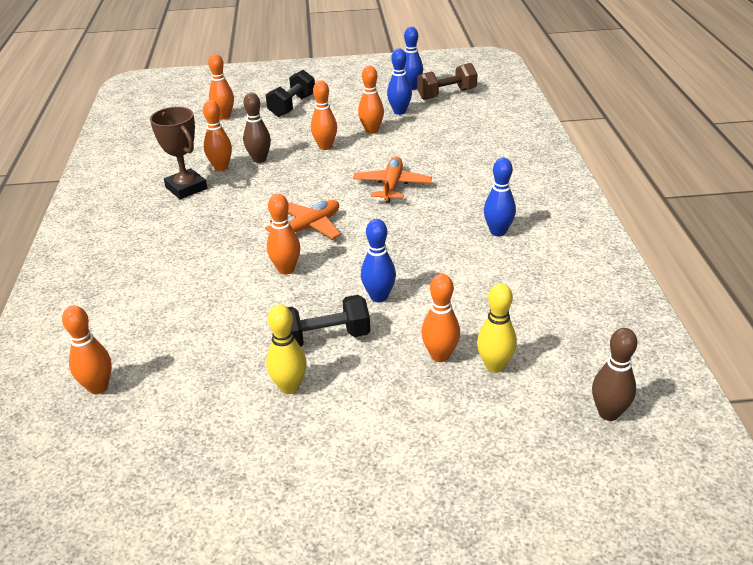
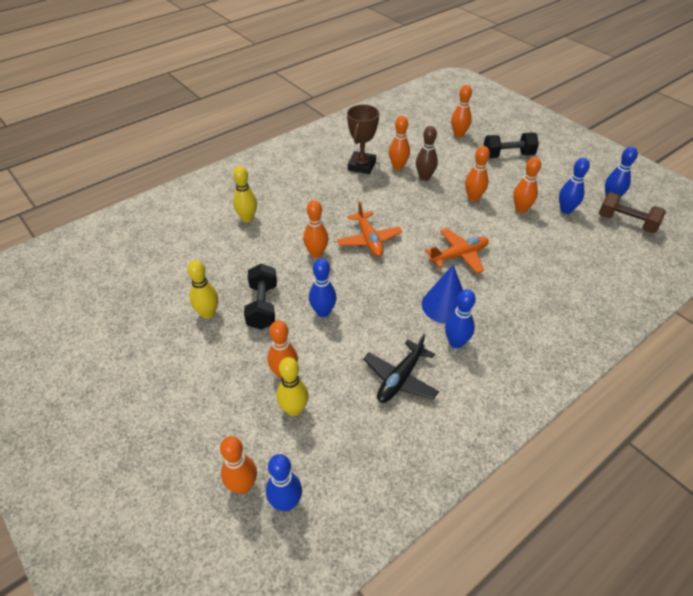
camera: 55 degrees right, 10 degrees up
(98, 387) = (161, 237): orange bowling pin -> orange bowling pin (242, 486)
(162, 300) = (247, 218): none -> yellow bowling pin
(308, 227) = (369, 240): orange plane -> orange plane turned 60 degrees clockwise
(324, 338) = (262, 306): black dumbbell -> black dumbbell turned 45 degrees clockwise
(447, 219) = (445, 305): none -> blue cone
(513, 281) = (400, 379): none -> black plane
(608, 413) = (286, 503): brown bowling pin -> blue bowling pin

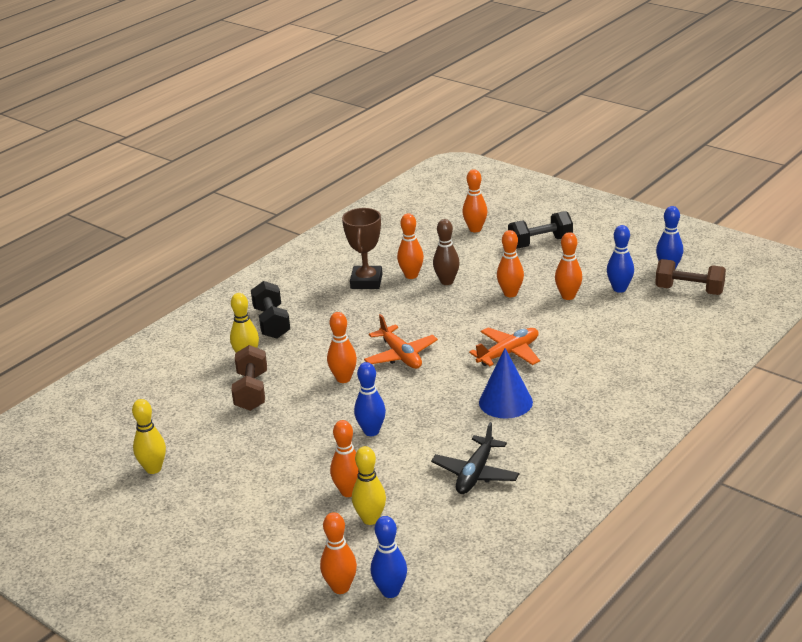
camera: 10 degrees left, 15 degrees down
(208, 313) = (240, 455): yellow bowling pin -> yellow bowling pin (153, 469)
(240, 251) = (251, 391): none -> brown dumbbell
(262, 306) = (300, 438): black dumbbell -> black dumbbell (272, 323)
(456, 342) = (526, 432): blue bowling pin -> none

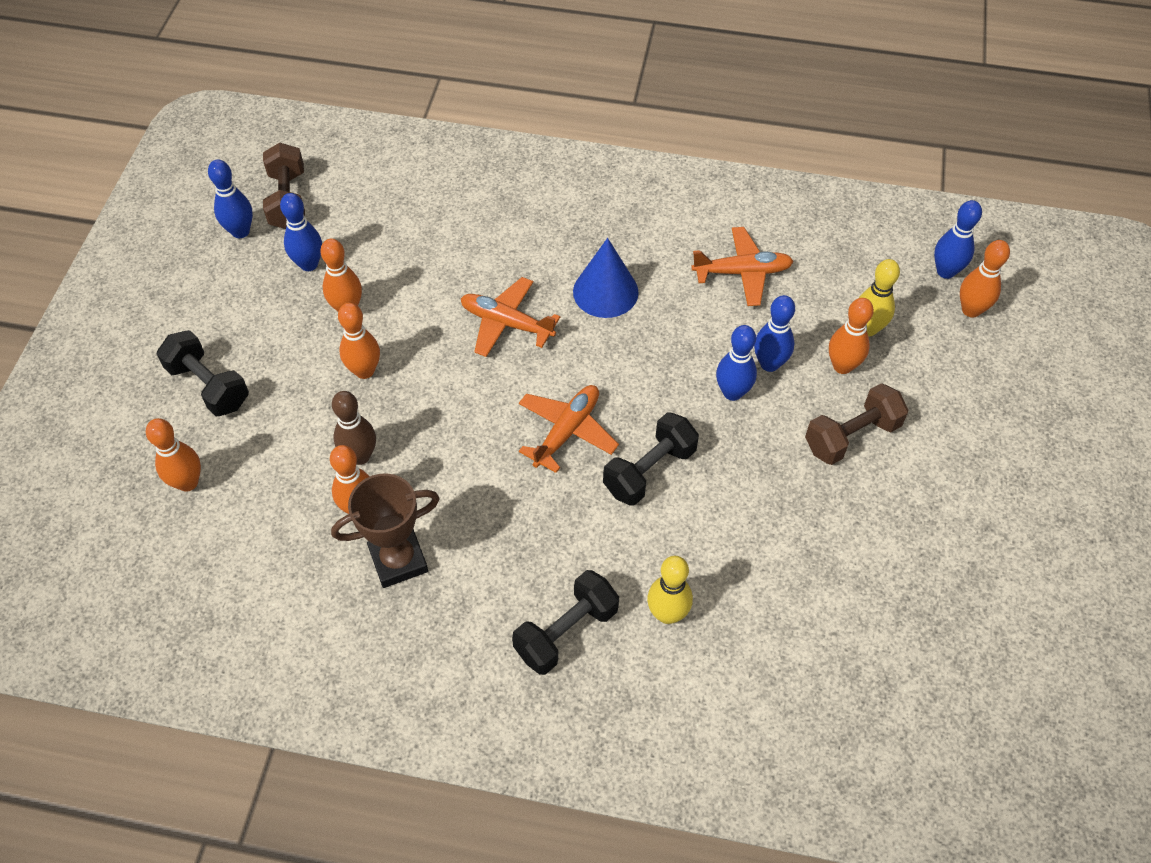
camera: 120 degrees left, 25 degrees up
(153, 469) = (943, 585): yellow bowling pin -> none
(251, 391) = (735, 563): brown dumbbell -> brown dumbbell (851, 436)
(343, 379) = (649, 470): orange bowling pin -> black dumbbell
(380, 457) = (769, 364): none -> blue bowling pin
(475, 473) = (742, 272): black plane -> orange plane

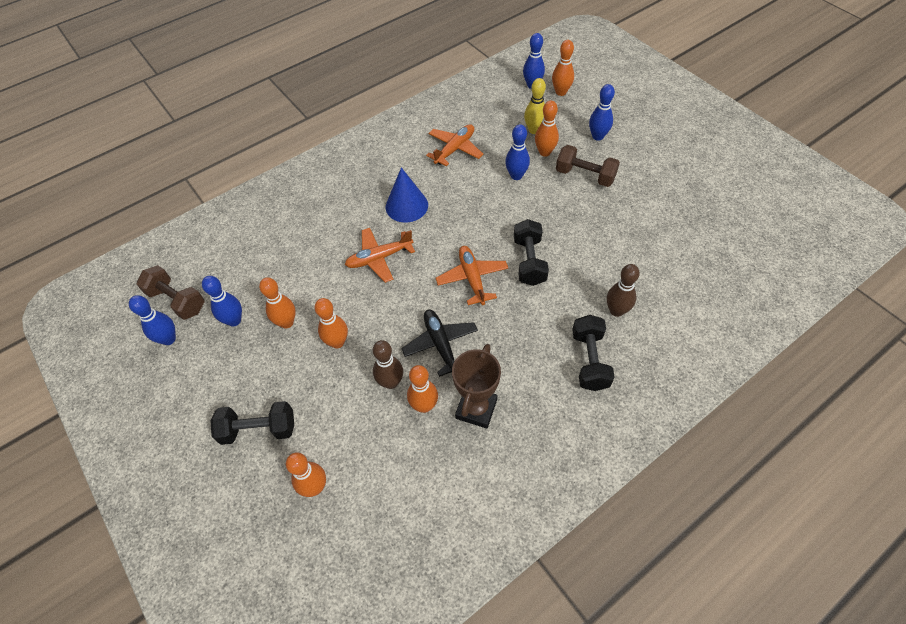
camera: 45 degrees left, 0 degrees up
(449, 466) = (440, 344): none -> black plane
(667, 614) = (616, 311): yellow bowling pin -> brown bowling pin
(732, 392) = (518, 200): blue bowling pin -> blue bowling pin (597, 136)
(851, 436) = (585, 175): brown dumbbell -> brown dumbbell turned 75 degrees counterclockwise

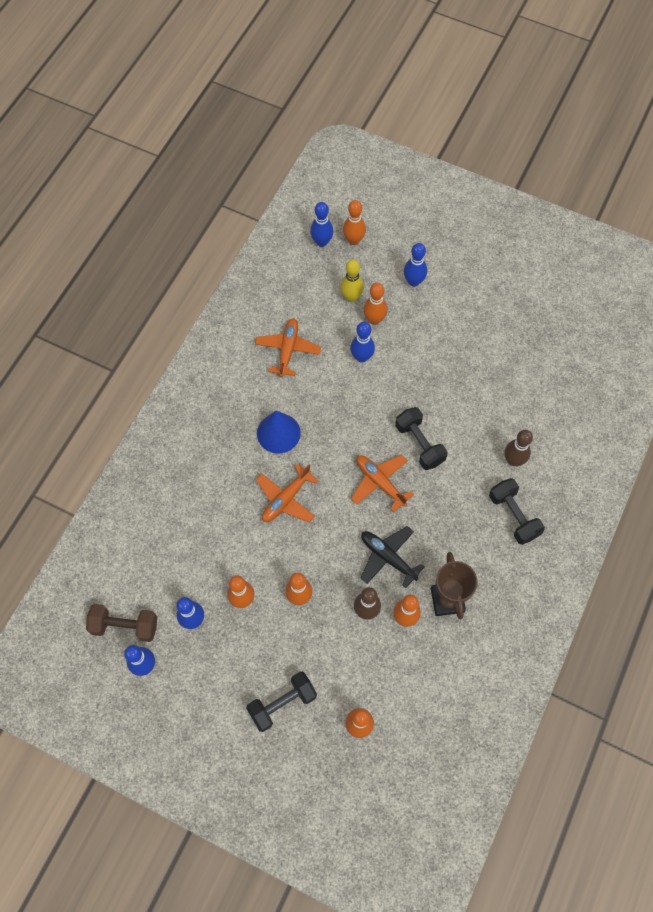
camera: 30 degrees left, 10 degrees up
(585, 175) = (423, 331): brown dumbbell -> none

